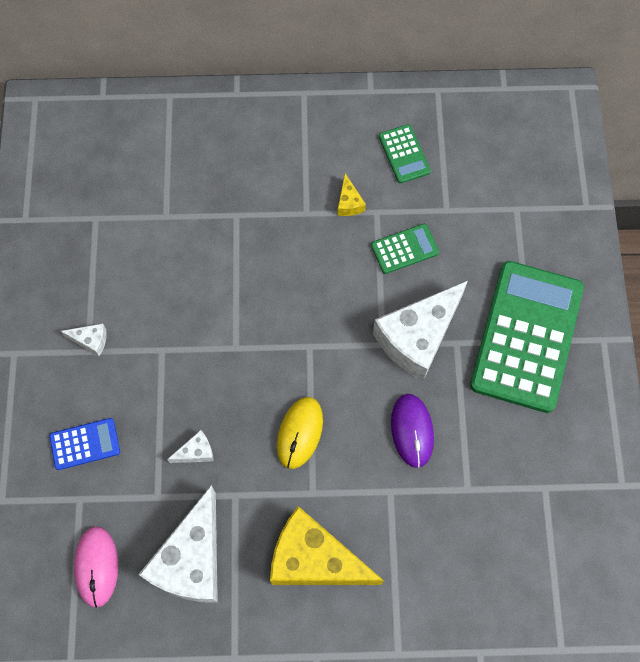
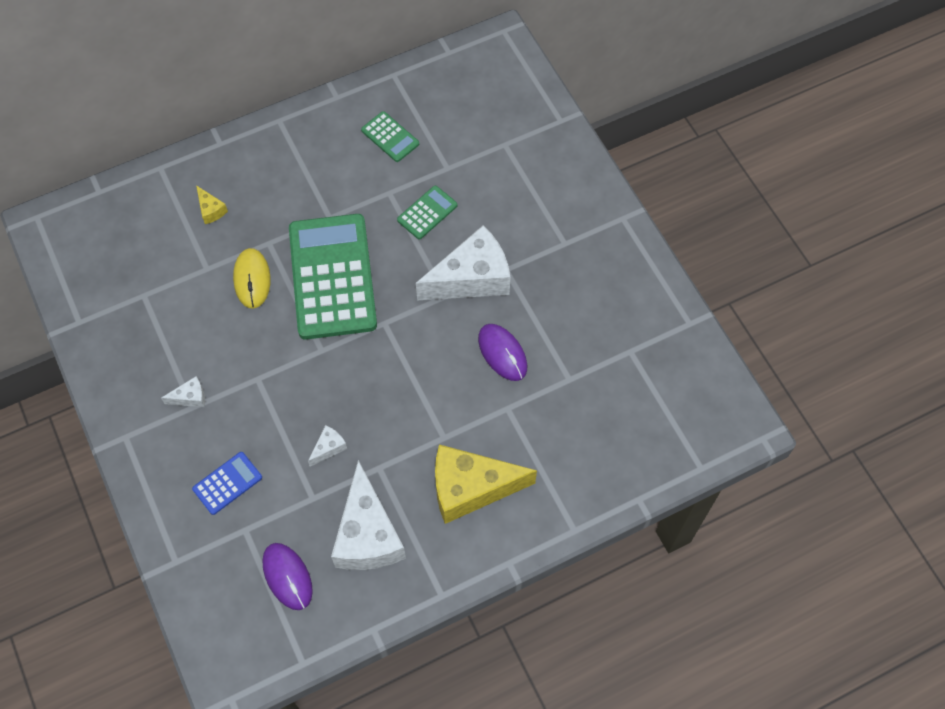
camera: 25 degrees left, 5 degrees down
(96, 566) = (287, 577): pink mouse -> purple mouse
(300, 433) = (410, 395): yellow mouse -> yellow mouse (252, 279)
(349, 203) = (362, 194): yellow cheese -> yellow cheese (211, 210)
(417, 337) = (472, 278): white cheese -> white cheese turned 135 degrees counterclockwise
(526, 336) = (560, 241): green calculator -> green calculator (332, 277)

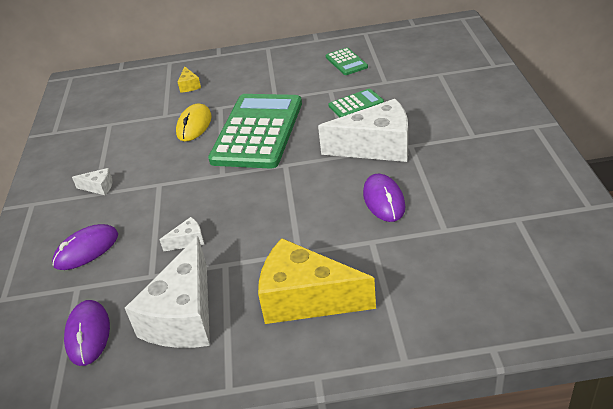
camera: 25 degrees right, 25 degrees down
(227, 483) = (86, 250): blue calculator -> purple mouse

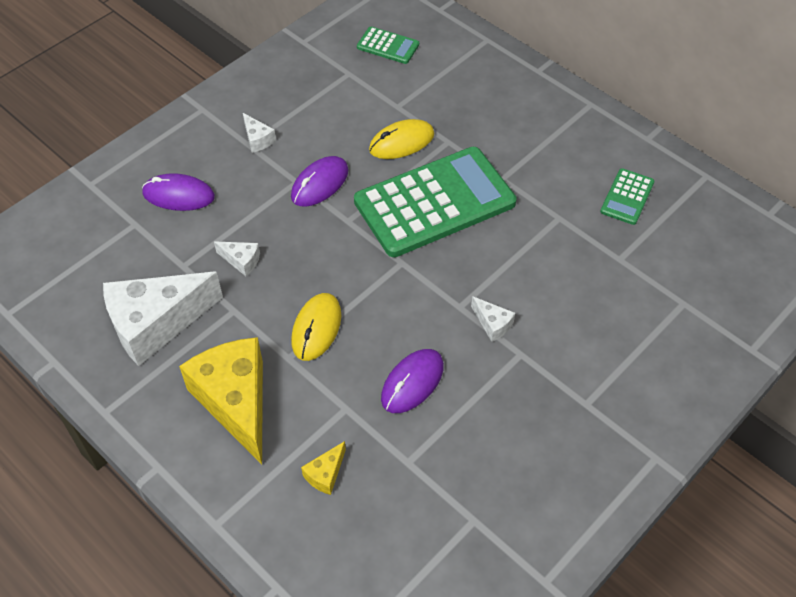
camera: 45 degrees right, 15 degrees up
(88, 334) = (94, 272): purple mouse -> purple mouse (320, 184)
(189, 86) = (461, 88): yellow cheese -> yellow cheese (325, 474)
(290, 227) = (316, 328): none -> yellow mouse
(356, 104) = (553, 258): green calculator -> green calculator (388, 46)
(376, 147) = (492, 324): white cheese -> white cheese, size x0.42

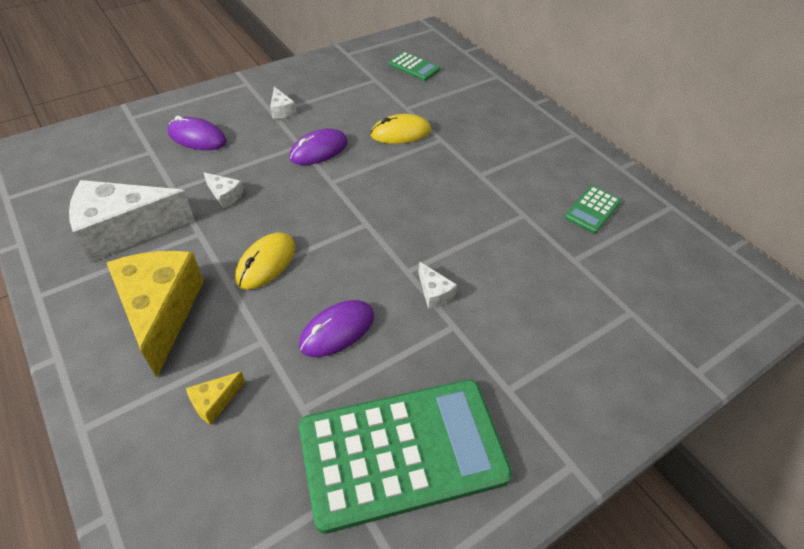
camera: 10 degrees right, 5 degrees down
(434, 202) = (413, 182): green calculator -> green calculator (402, 452)

